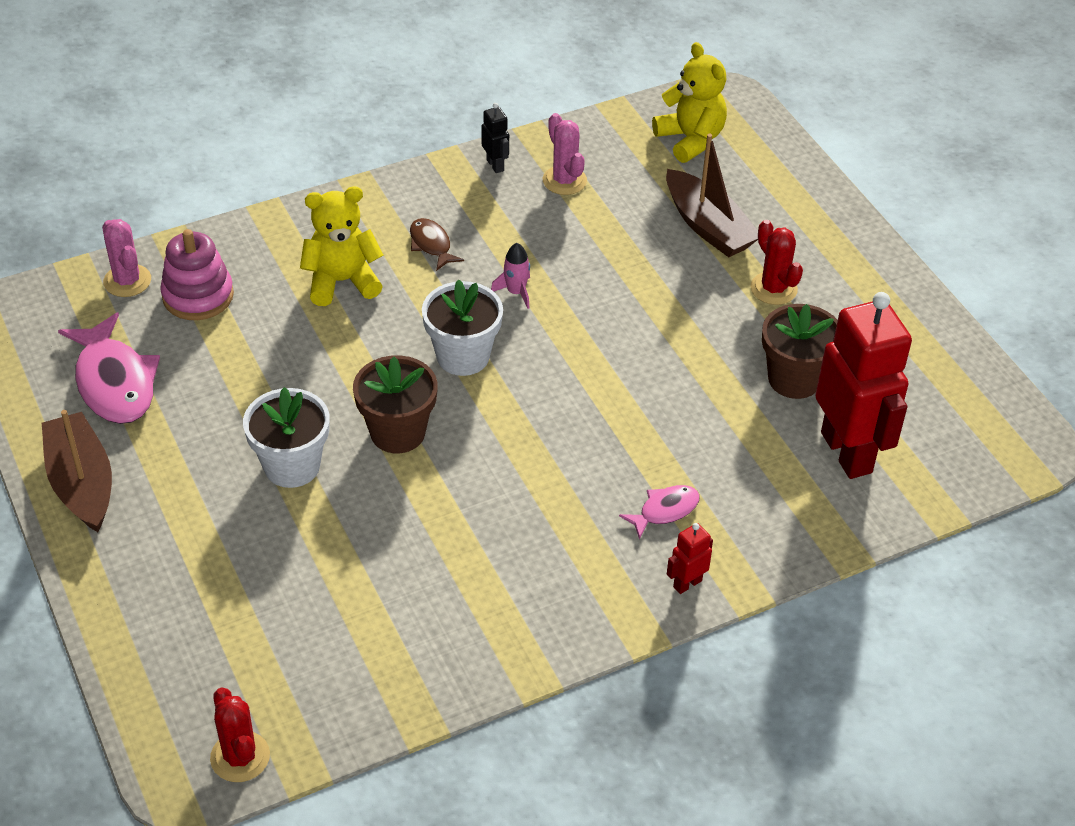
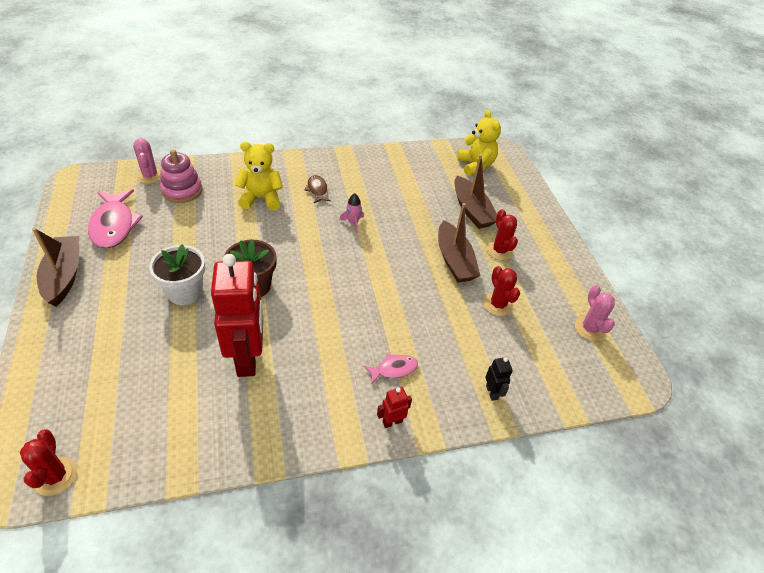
camera: 10 degrees right, 0 degrees up
(463, 356) = (309, 251): white flower pot -> none
(495, 165) = (367, 158): black robot -> black robot (492, 392)
(564, 180) = (401, 172): pink cactus -> pink cactus (589, 329)
(705, 321) = (454, 260): none -> brown boat
(794, 379) = (498, 304): brown flower pot -> red cactus
(847, 452) = (519, 357): red robot -> red robot (248, 358)

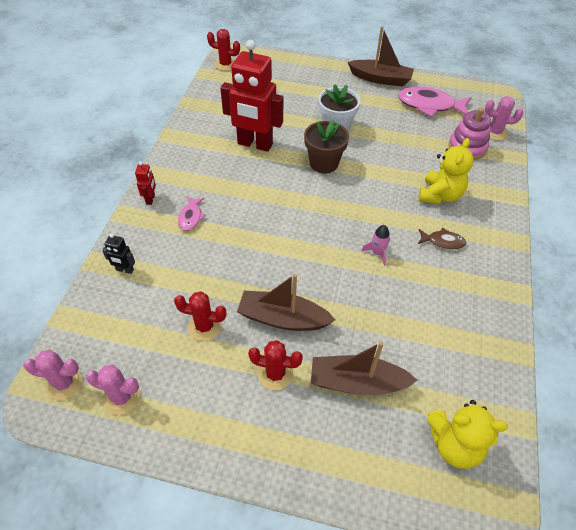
camera: 120 degrees right, 5 degrees up
(614, 373) = (64, 383): none -> pink cactus

